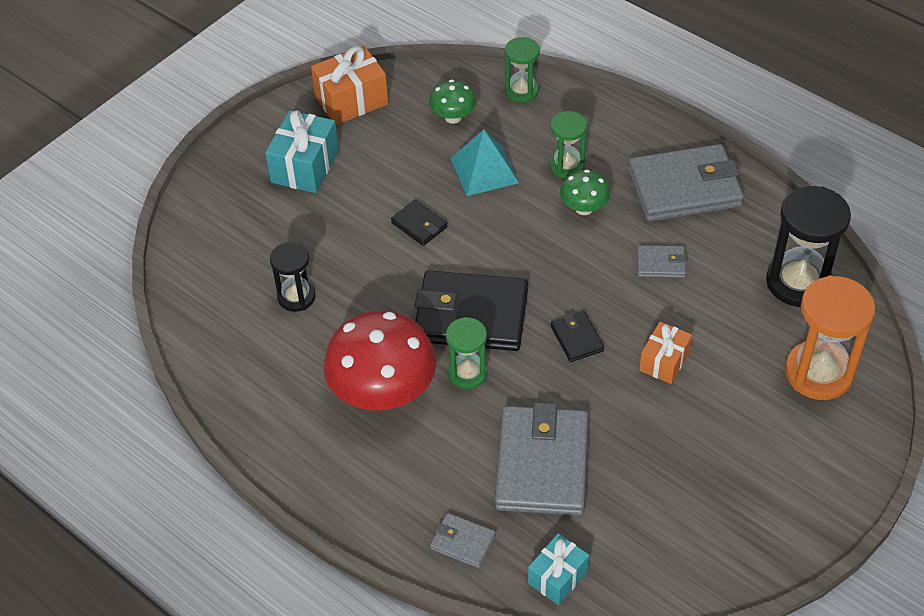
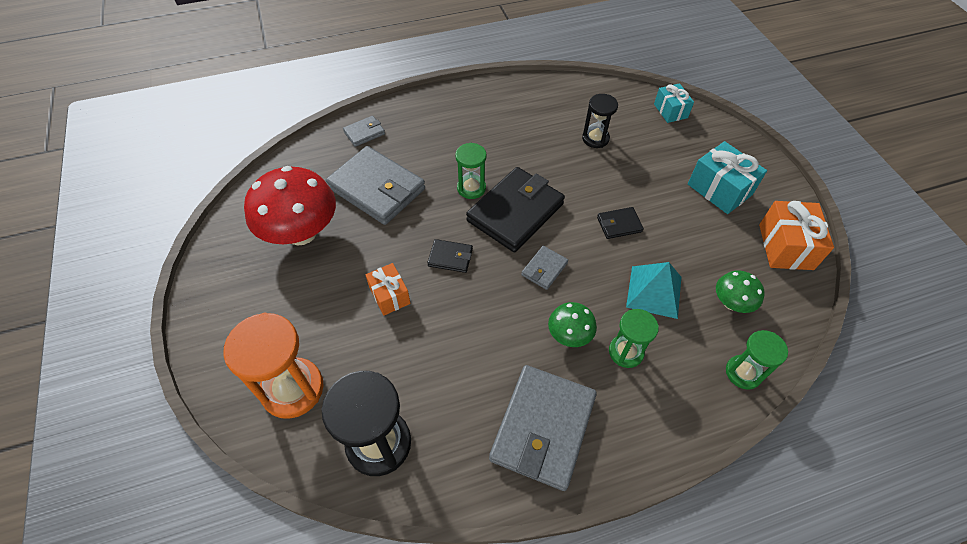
camera: 120 degrees right, 5 degrees up
(383, 393) = (489, 145): red mushroom -> red mushroom (301, 233)
(557, 577) = (306, 159): turquoise gift -> turquoise gift (670, 111)
(660, 264) = (475, 352): grey wallet -> grey wallet (544, 269)

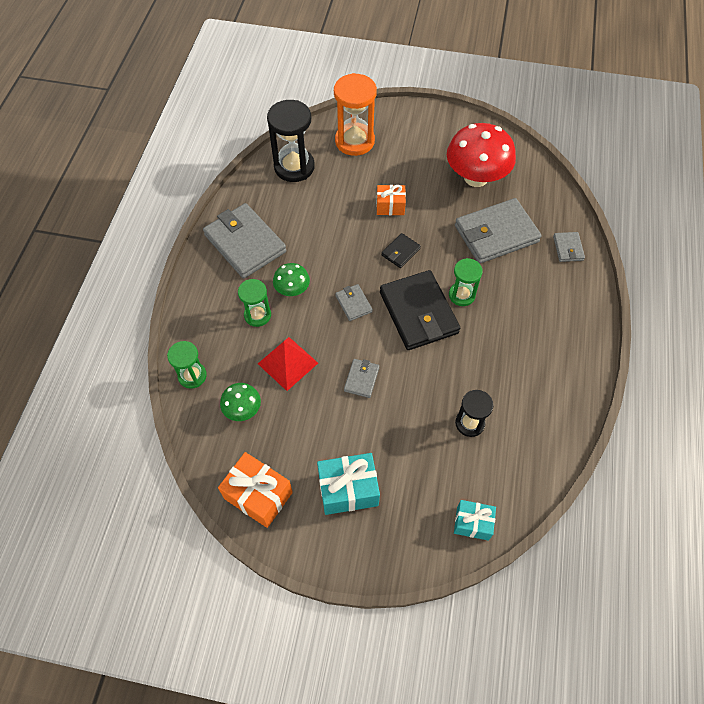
camera: 120 degrees right, 5 degrees up
(619, 224) = (361, 379): black wallet -> grey wallet
(654, 292) = (287, 363): turquoise pyramid -> red pyramid

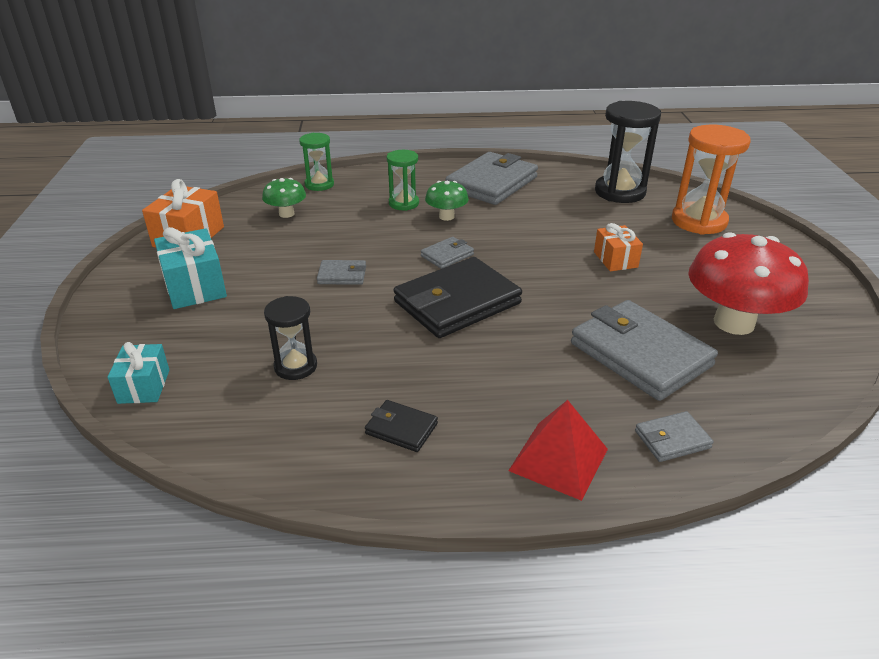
camera: 75 degrees right, 25 degrees down
(287, 363) = (349, 228): red pyramid -> red pyramid (558, 459)
(400, 252) = (546, 277): black wallet -> black wallet (401, 429)
(461, 295) = (505, 335): green hourglass -> none

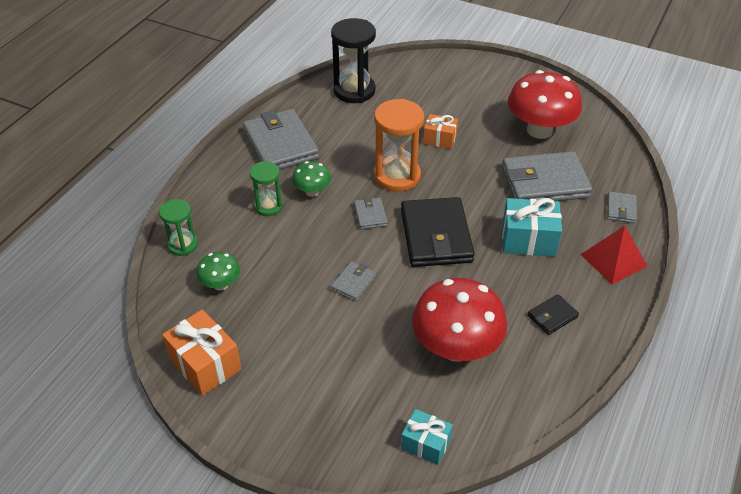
camera: 60 degrees left, 10 degrees up
(194, 287) = (301, 380): turquoise gift -> turquoise gift (528, 240)
(295, 366) = (456, 348): black hourglass -> red mushroom
(699, 221) = (423, 80): orange hourglass -> orange hourglass (397, 176)

